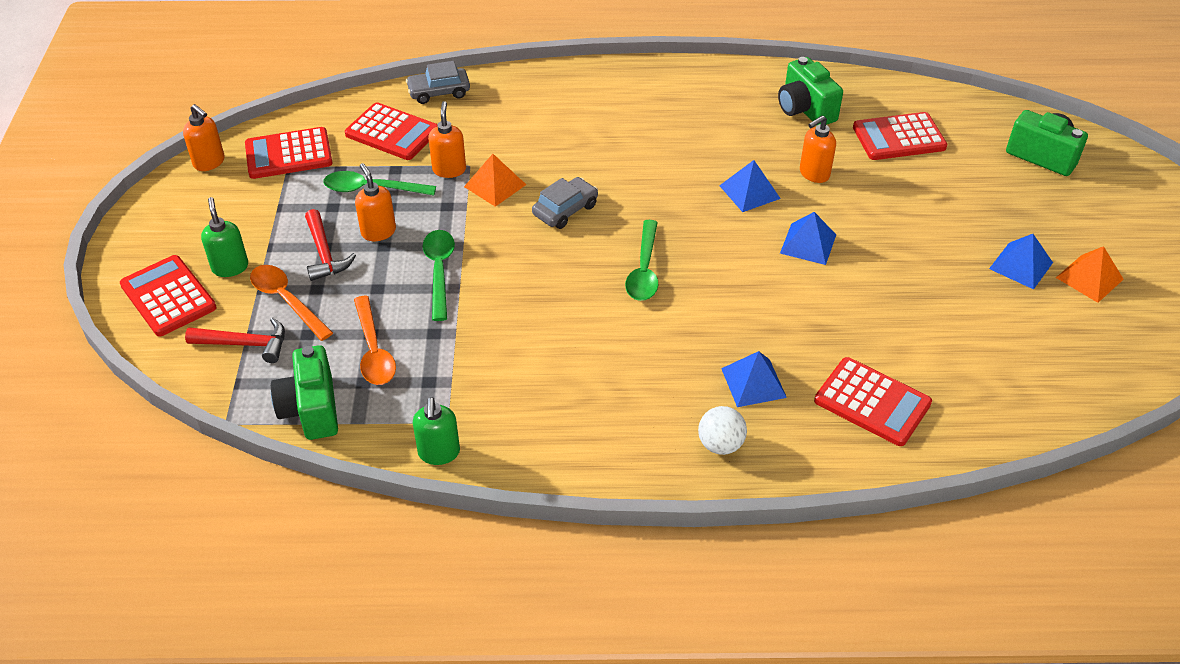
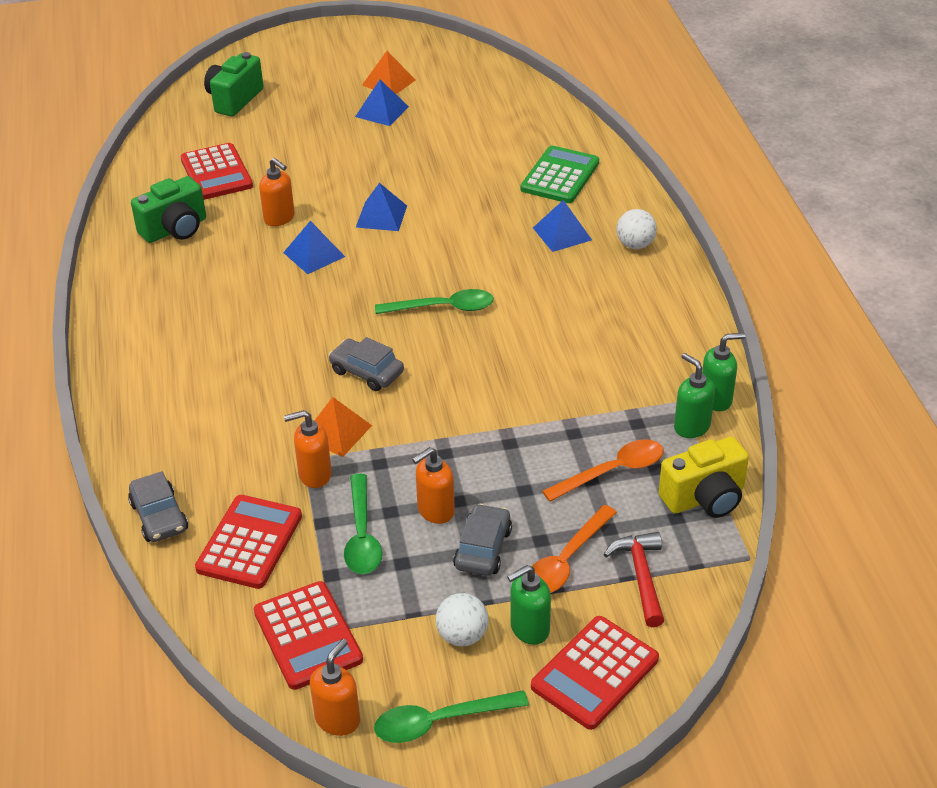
camera: 100 degrees left, 5 degrees down
(245, 230) = (462, 636): none -> white ball
(311, 409) = (705, 498): green camera -> yellow camera
(324, 253) = (483, 548): red hammer -> grey car
(407, 423) = (691, 427): none -> green soap dispenser
(439, 271) = (485, 447): green spoon -> green spoon (440, 721)
(872, 402) = (560, 176): red calculator -> green calculator

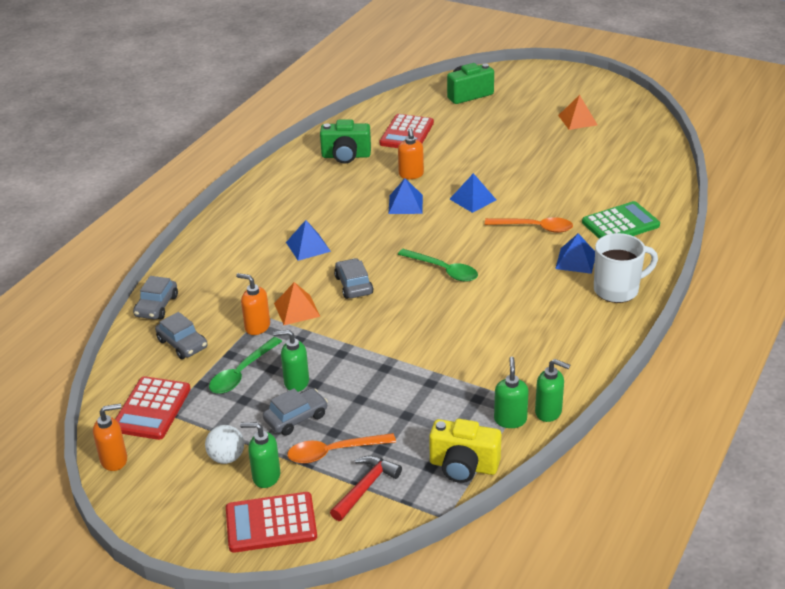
camera: 40 degrees right, 5 degrees down
(249, 542) = (182, 344): red calculator -> grey car
(382, 111) = (551, 136): blue pyramid -> blue pyramid (308, 246)
(435, 511) = (296, 382): orange soap dispenser -> green soap dispenser
(440, 721) = (160, 494): green spoon -> none
(612, 472) = (425, 418): orange spoon -> orange spoon (534, 228)
(635, 245) = (617, 290): white ball -> white mug

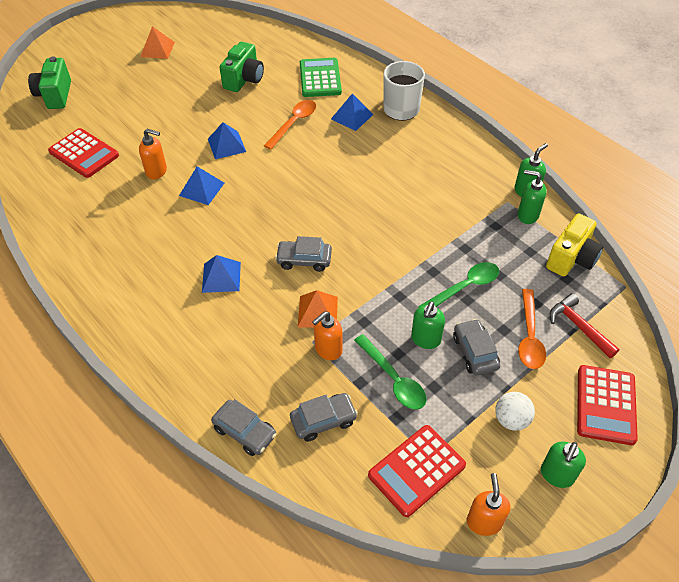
camera: 70 degrees left, 15 degrees up
(152, 409) = (416, 470): red calculator -> red calculator turned 105 degrees clockwise
(266, 476) = (546, 394): green soap dispenser -> green soap dispenser (556, 475)
(346, 156) = (85, 207): green camera -> green camera (244, 79)
(443, 270) = (318, 195): green spoon -> green spoon (464, 287)

